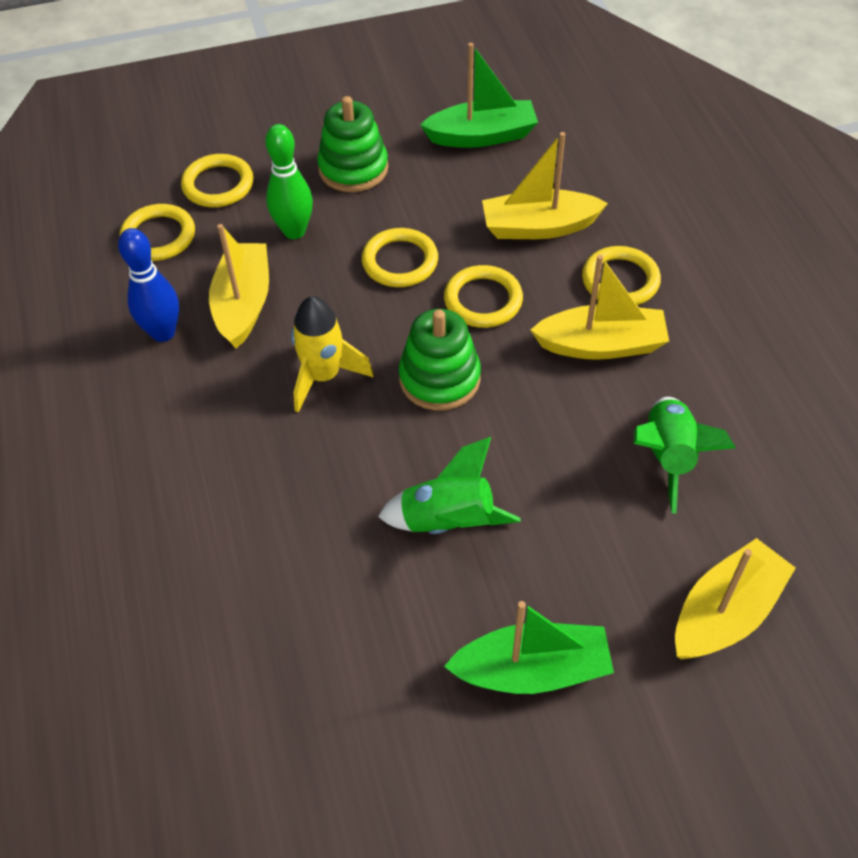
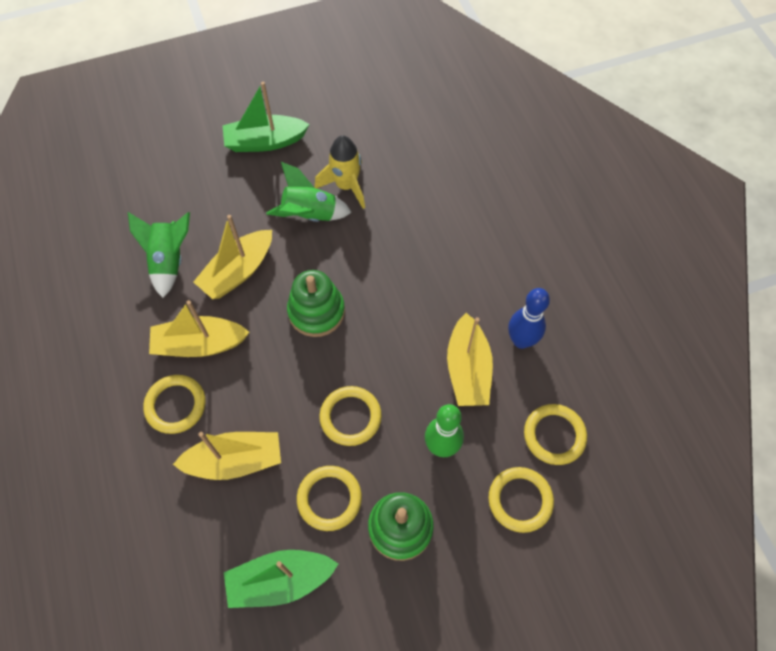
camera: 175 degrees right, 10 degrees up
(323, 376) = (398, 309): yellow rocket -> yellow rocket (346, 186)
(483, 300) = (284, 381): yellow ring -> yellow ring (329, 499)
(725, 612) = (157, 173): yellow boat -> yellow boat (238, 271)

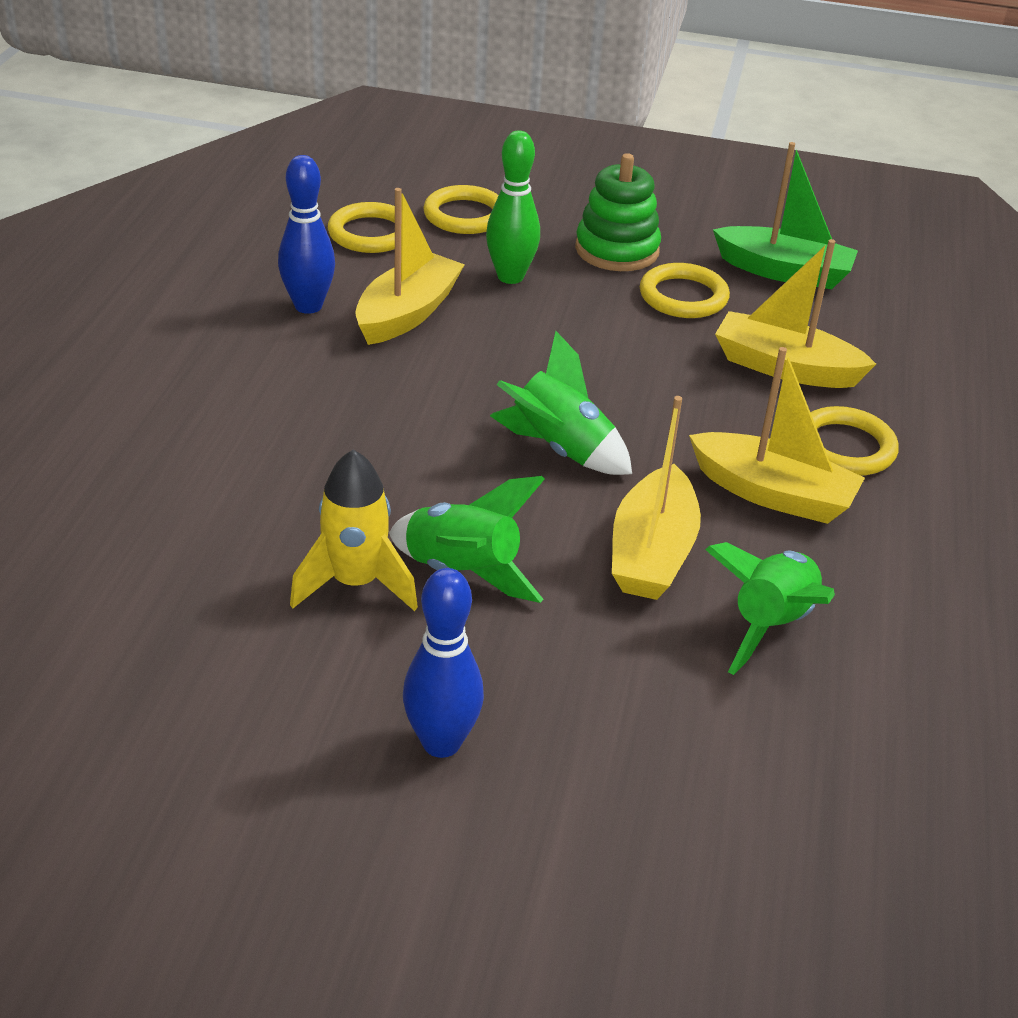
camera: 150 degrees left, 25 degrees down
(238, 271) = (652, 553): yellow boat -> yellow boat turned 120 degrees clockwise
(265, 142) = (441, 743): green boat -> blue bowling pin
(316, 311) = (560, 450): green stacking toy -> green rocket
(350, 417) = (601, 340): yellow ring -> none

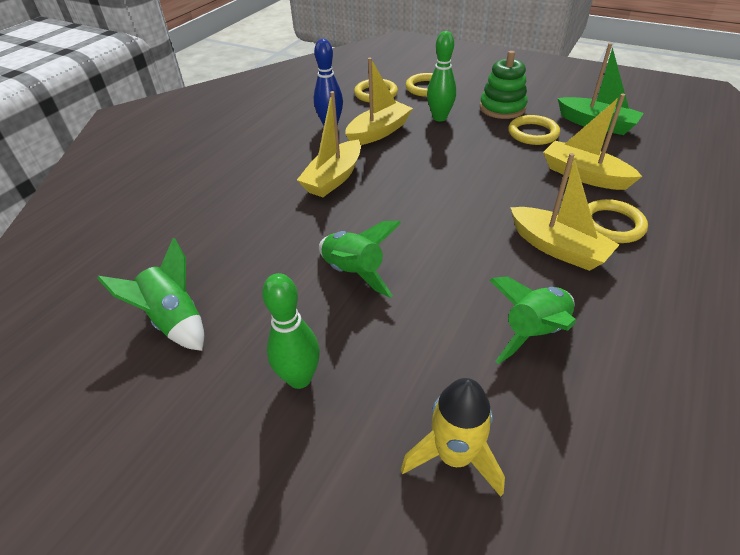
camera: 20 degrees right, 5 degrees up
(355, 583) = (292, 271): yellow rocket -> yellow rocket (454, 456)
(441, 743) = (299, 378): blue bowling pin -> green bowling pin
(560, 450) = (435, 209): green rocket -> green rocket (175, 321)
(652, 553) = (470, 275): yellow boat -> yellow boat (333, 178)

